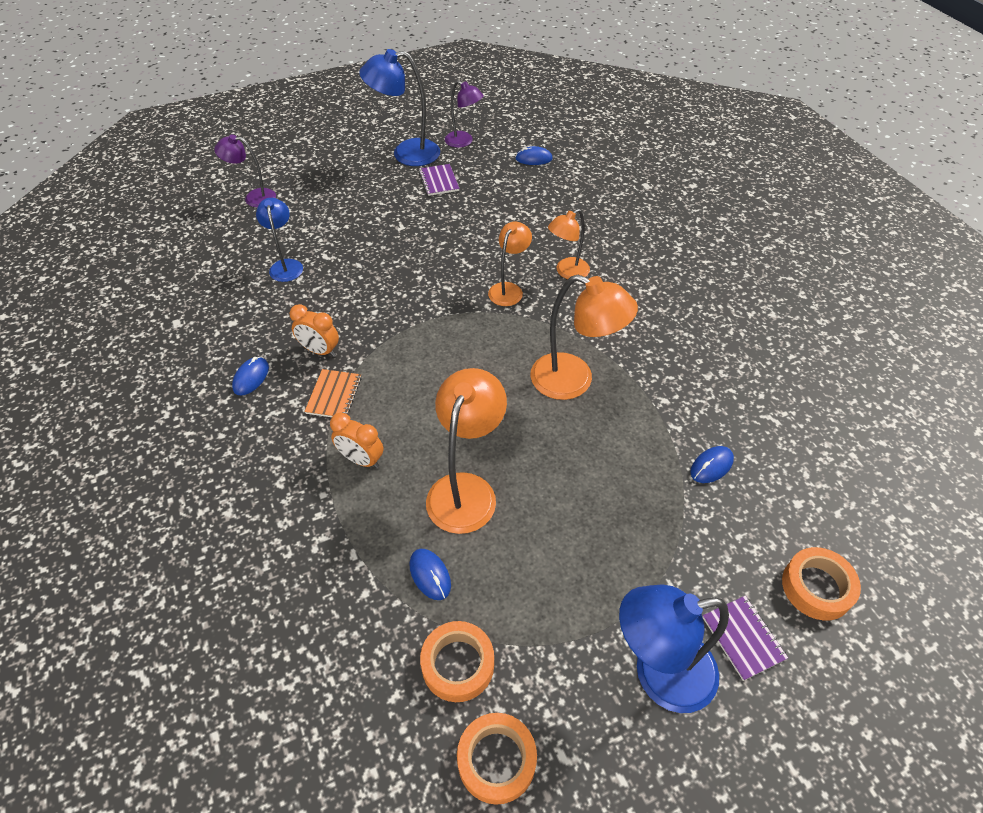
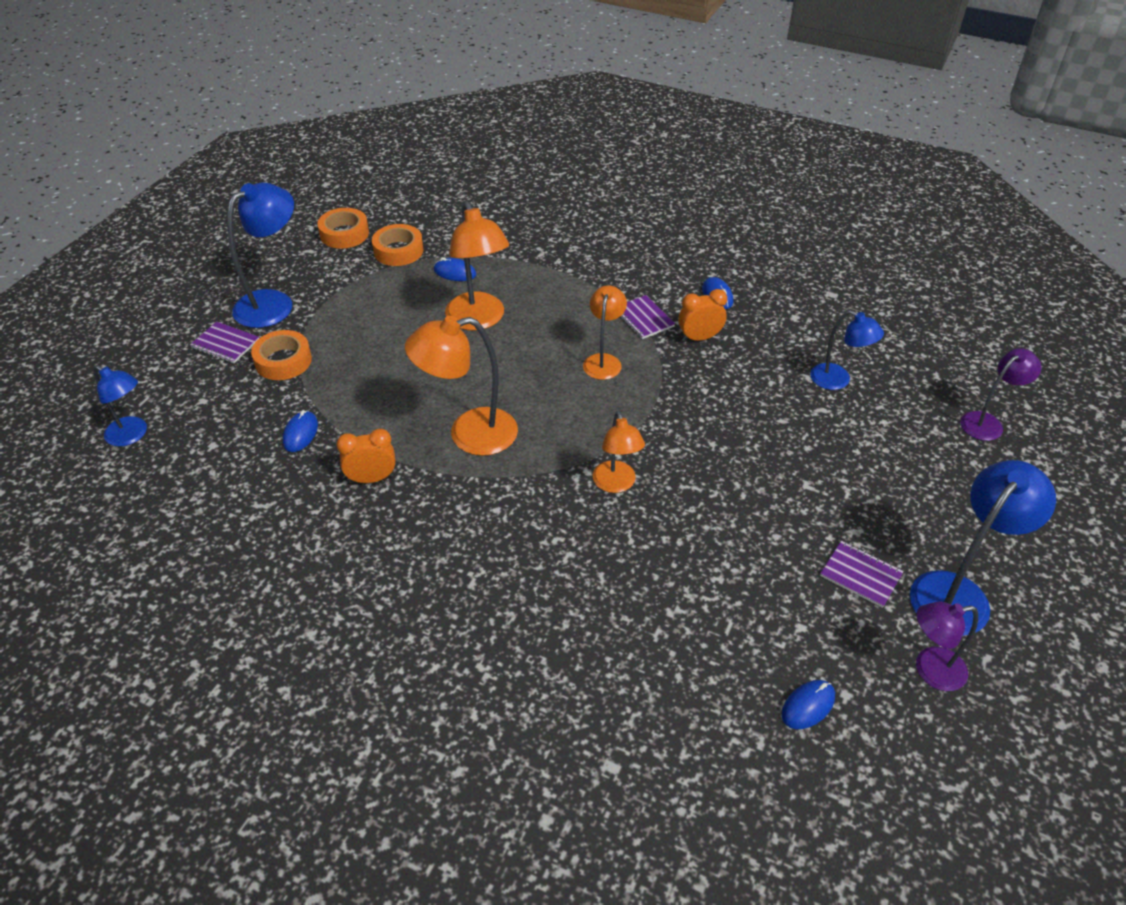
camera: 140 degrees right, 5 degrees down
(334, 395) = (643, 318): orange notebook -> purple notebook
(361, 459) = (570, 297): orange clock -> orange clock (372, 479)
(567, 272) = (580, 542): orange lamp -> orange lamp (603, 361)
(816, 587) = (180, 396): orange tape -> orange tape (283, 361)
(877, 565) = (132, 435): none -> blue lamp

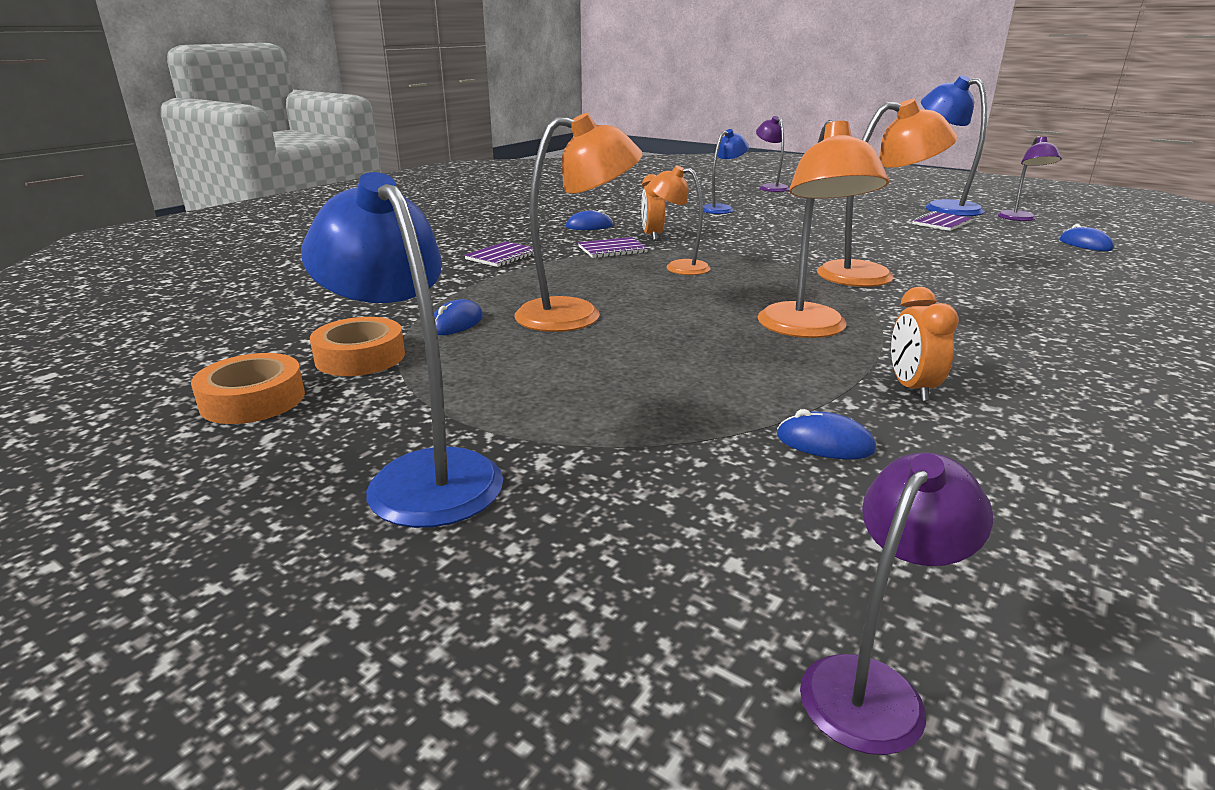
camera: 80 degrees left, 20 degrees down
(132, 435) = (873, 686): blue lamp -> purple lamp
(225, 344) = (537, 536): purple notebook -> purple notebook (502, 256)
(283, 361) = (621, 461): orange tape -> none
(616, 484) = (871, 275): orange lamp -> orange lamp, size x1.62

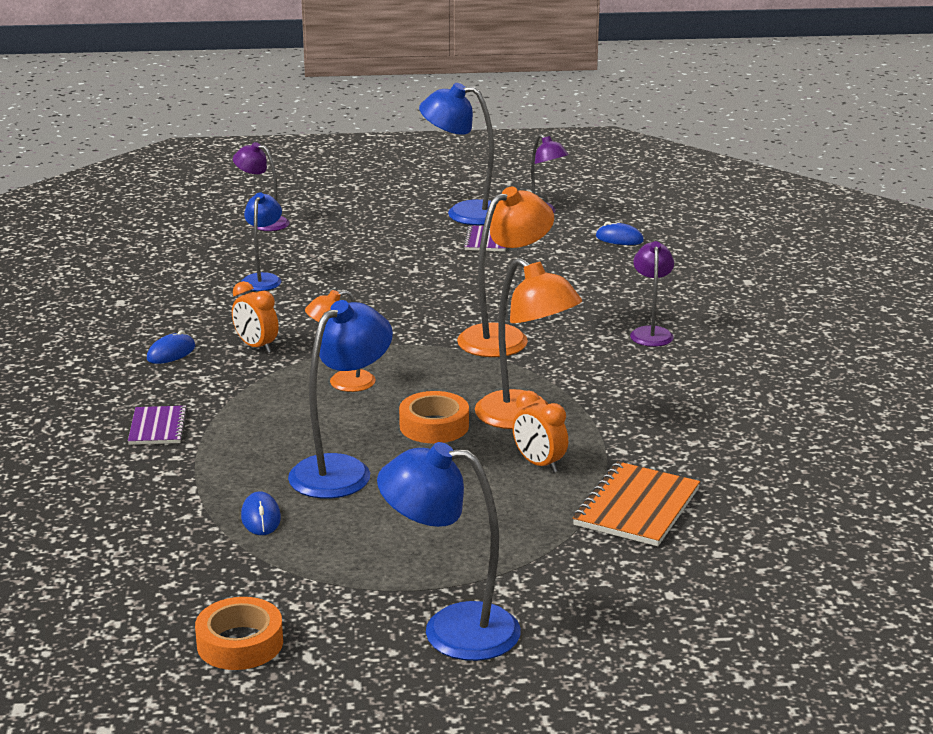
camera: 40 degrees left, 0 degrees up
(360, 357) = (246, 578): orange tape -> orange tape (434, 426)
(576, 315) = (342, 470): orange lamp -> blue lamp
(612, 250) = (249, 380): purple notebook -> none
(825, 443) = (636, 507): blue mouse -> orange notebook
(873, 686) = (774, 614): purple lamp -> purple lamp (651, 333)
(912, 388) = (640, 445): orange clock -> orange clock (539, 464)

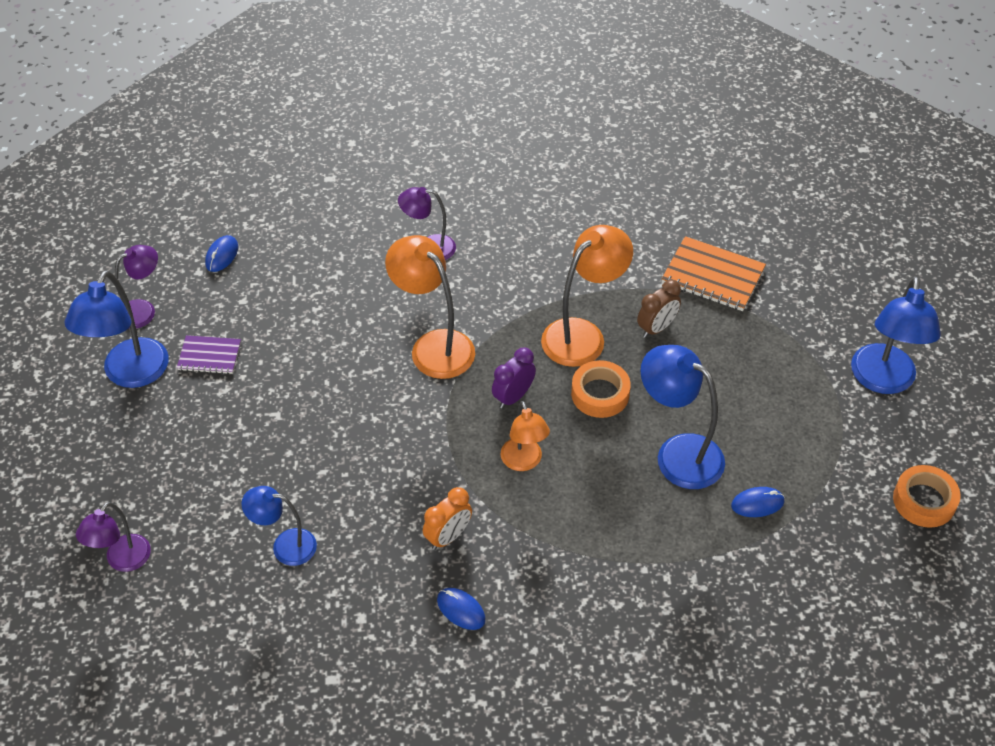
camera: 90 degrees left, 25 degrees up
(158, 427) = (615, 599): purple notebook -> none
(431, 378) = (513, 397): none -> purple clock
(539, 464) = (656, 328): orange clock -> brown clock

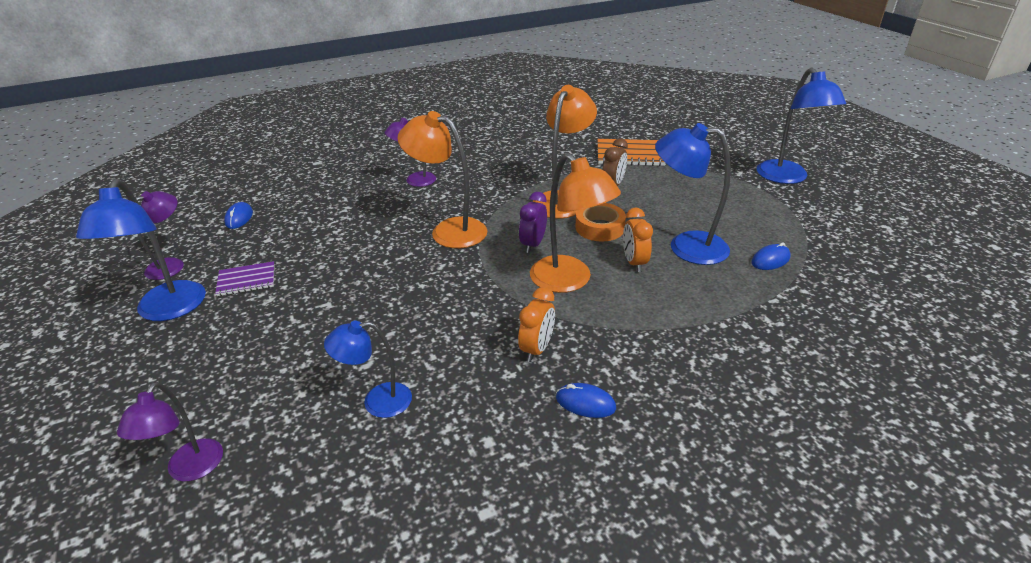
camera: 20 degrees left, 15 degrees down
(524, 462) = (569, 281): orange lamp -> orange lamp, size x1.62
(606, 459) = (634, 263): none -> orange clock
(924, 501) = (880, 229): orange tape -> none

